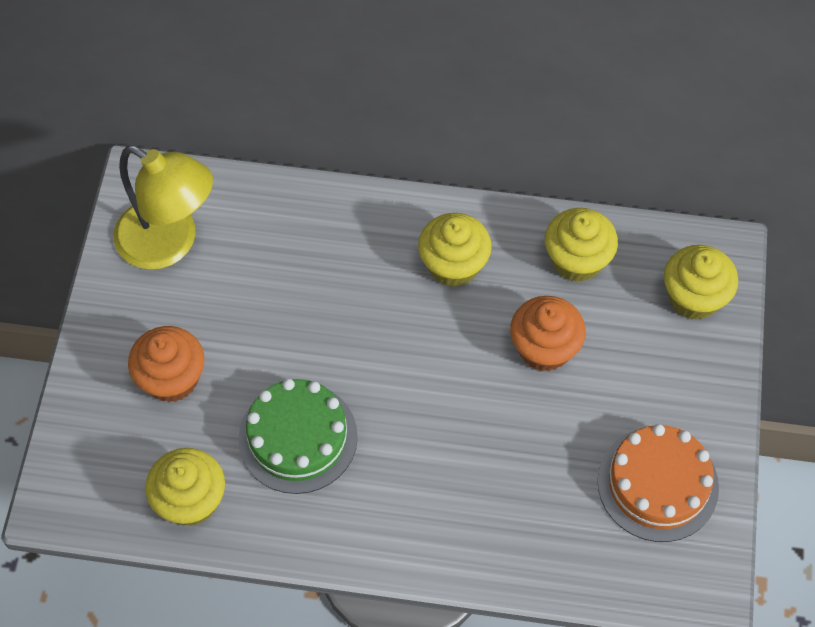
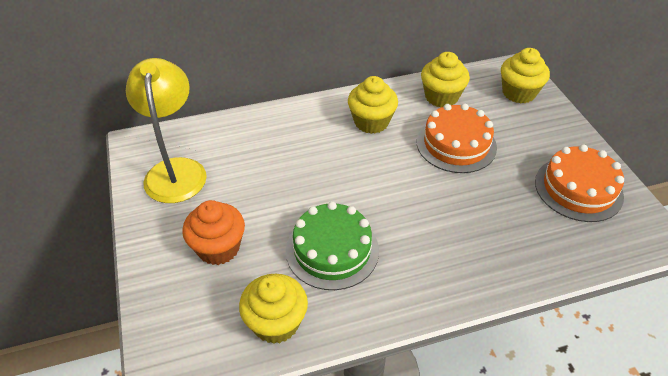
camera: 25 degrees left, 15 degrees down
(170, 243) = (176, 170): yellow lamp -> yellow lamp turned 105 degrees counterclockwise
(544, 348) = (456, 144): orange cupcake -> orange cake

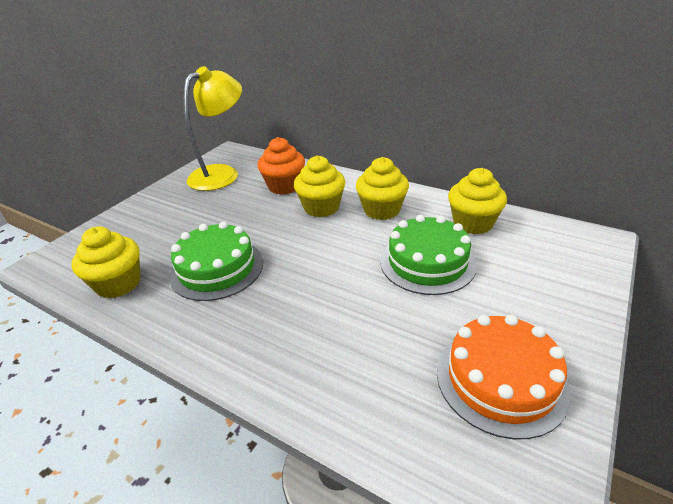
camera: 50 degrees right, 10 degrees down
(218, 248) = (169, 224): orange cupcake -> orange cupcake (284, 186)
(456, 144) = (427, 262): orange cake -> green cake
(518, 93) = (566, 260): yellow cupcake -> yellow cupcake (321, 207)

